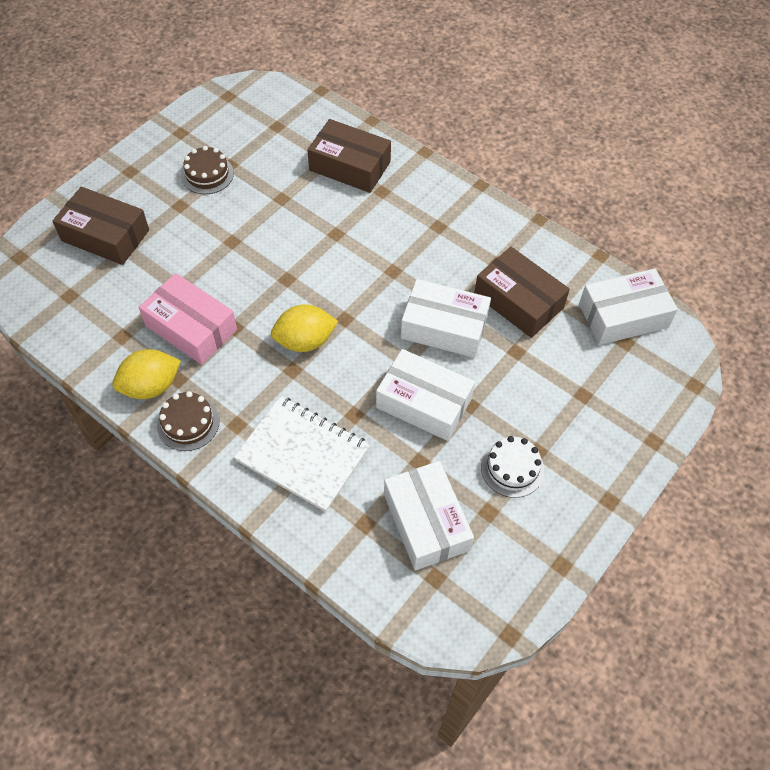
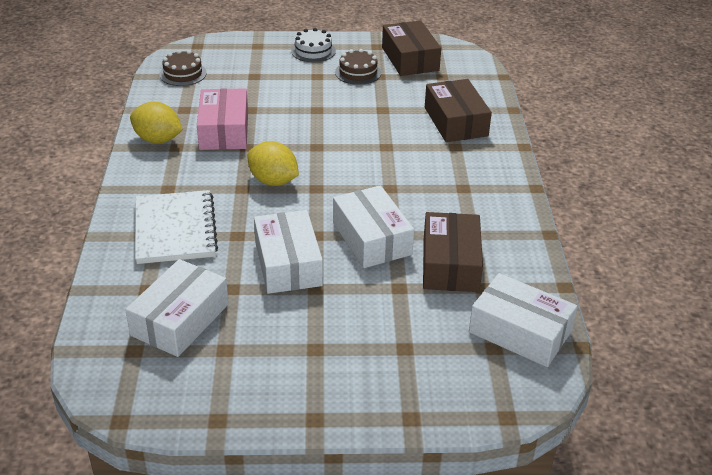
camera: 50 degrees right, 20 degrees down
(105, 235) = (254, 64): brown box -> brown box (410, 59)
(188, 423) = (146, 168): brown cake -> brown cake (183, 74)
(512, 468) = (281, 342): white cake -> white cake (313, 51)

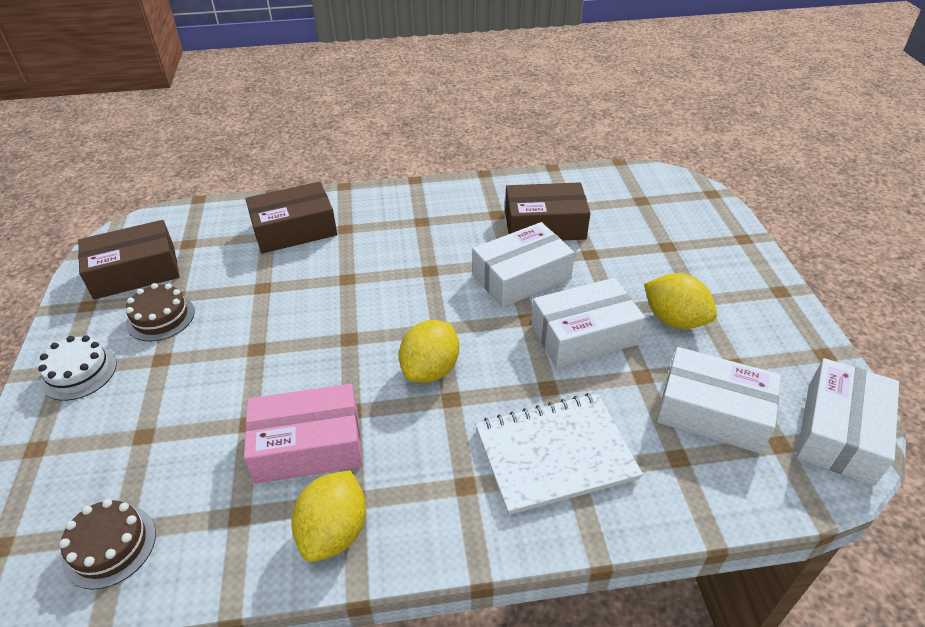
camera: 95 degrees left, 5 degrees up
(292, 324) = (674, 320): none -> yellow lemon
(520, 332) = (617, 188): white box -> white box (839, 432)

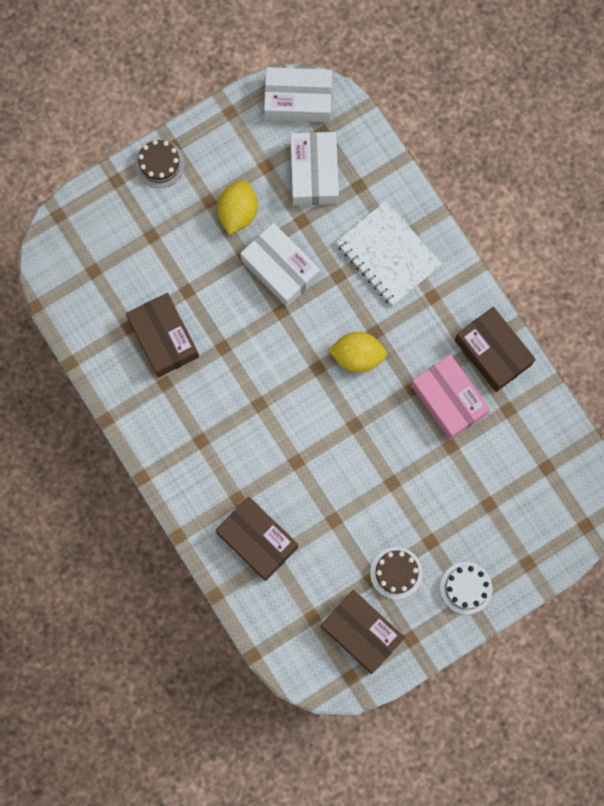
camera: 115 degrees left, 35 degrees up
(110, 546) = (557, 466): brown cake -> brown cake (159, 164)
(334, 531) = (493, 352): yellow lemon -> brown box
(521, 277) = (237, 332): white box -> none

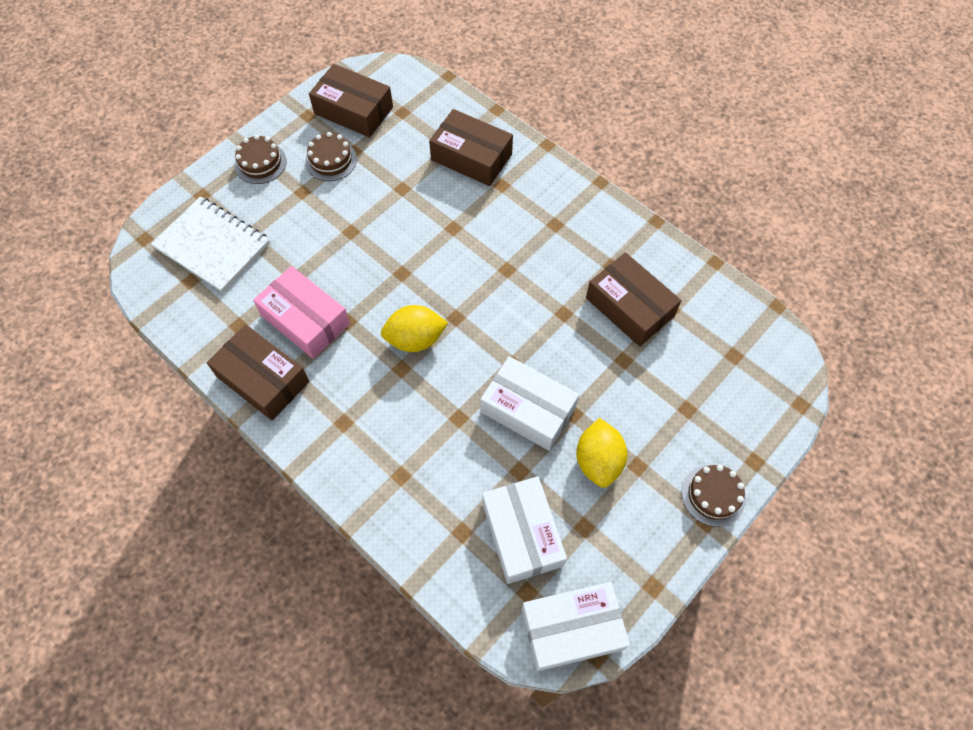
camera: 165 degrees right, 15 degrees down
(388, 255) = (406, 457): white notebook -> white notebook (212, 246)
(466, 588) = (260, 163): white cake -> brown cake

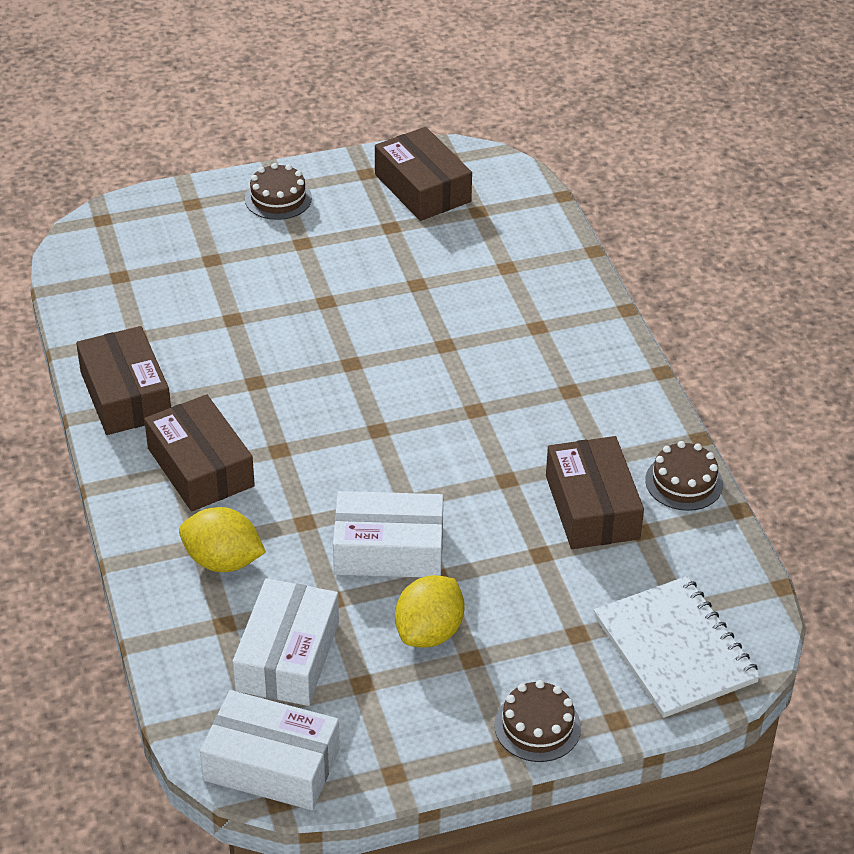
camera: 30 degrees right, 20 degrees down
(212, 246) = (167, 254): white notebook -> white notebook (675, 649)
(305, 320) = (212, 361): pink box -> none
(331, 160) = (358, 226): brown cake -> brown cake (684, 482)
(415, 339) = (316, 430): yellow lemon -> yellow lemon (223, 561)
(471, 157) = (524, 286): brown box -> brown box (200, 467)
(528, 410) = (388, 549): white box -> white box turned 60 degrees counterclockwise

